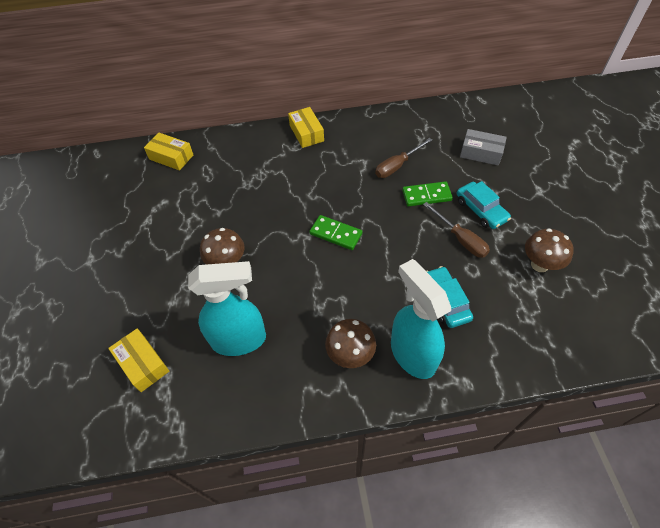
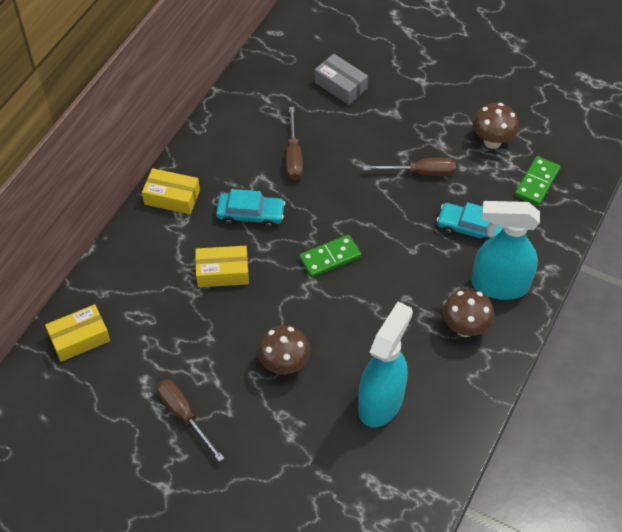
camera: 55 degrees left, 0 degrees up
(143, 363) = (341, 494): yellow box -> yellow box (222, 272)
(150, 236) = (184, 415): none -> brown screwdriver
(426, 196) = (351, 161): green domino -> green domino (537, 182)
(481, 153) = (341, 85): grey box -> grey box turned 75 degrees clockwise
(481, 210) = (404, 136): turquoise car -> turquoise car (250, 214)

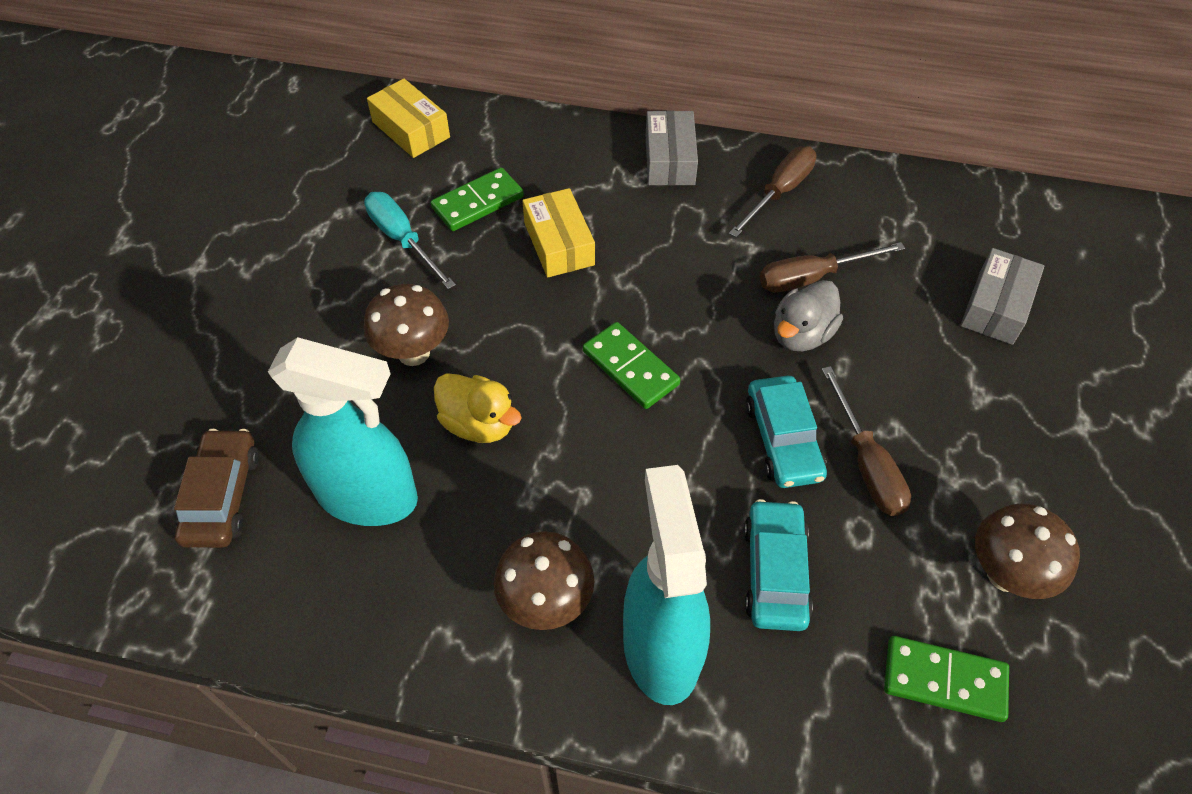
camera: 75 degrees right, 0 degrees up
(169, 310) = (478, 203): none -> green domino
(172, 197) = (670, 159): yellow box -> grey box
(184, 415) = (310, 259): brown screwdriver -> brown screwdriver (779, 192)
(187, 358) = (403, 240): none -> turquoise screwdriver
(250, 214) = (675, 251): turquoise car -> turquoise car (783, 440)
(332, 173) = (801, 334): none -> grey duck
(347, 339) = (479, 424): none -> yellow duck
(360, 479) = (222, 496): none -> brown car

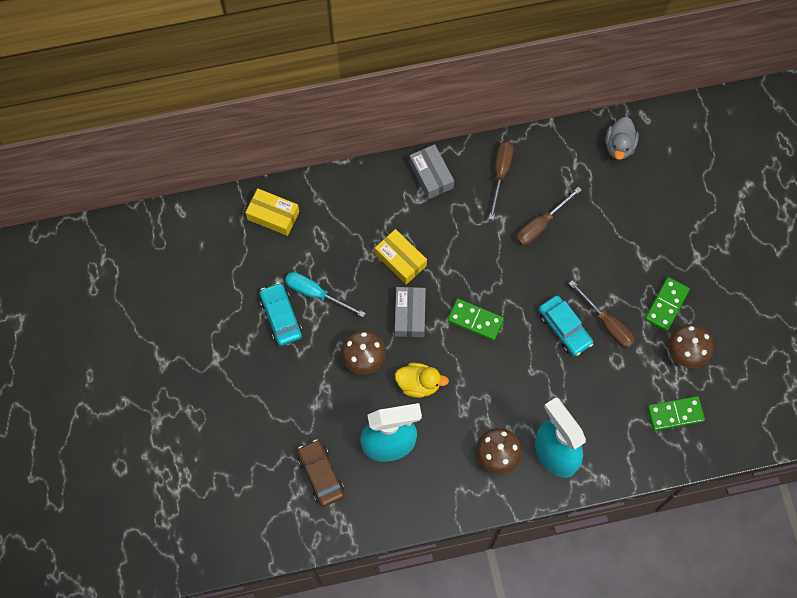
camera: 25 degrees left, 15 degrees up
(478, 203) = (342, 251): green domino -> green domino (666, 305)
(775, 572) = (588, 397): turquoise car -> turquoise car (281, 317)
(801, 334) = (549, 263): grey duck -> grey duck (619, 146)
(996, 307) = (637, 204): grey box -> grey box (410, 315)

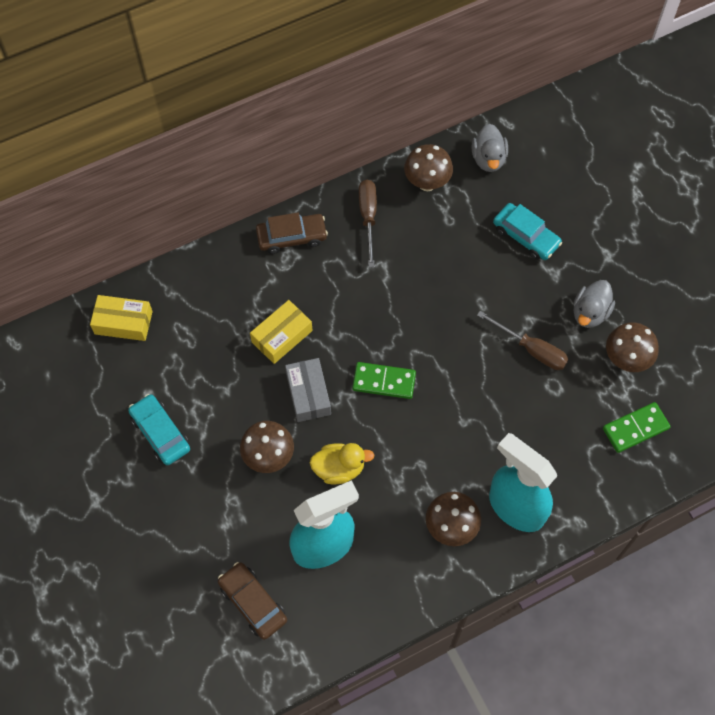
camera: 15 degrees left, 5 degrees down
(316, 294) = (194, 397): turquoise screwdriver -> none
(400, 260) = (282, 336): yellow box -> yellow box turned 75 degrees counterclockwise
(431, 175) = (292, 237): grey box -> brown car
(541, 225) = (427, 261): brown screwdriver -> none
(559, 155) = (427, 183): none -> brown mushroom
(564, 328) = (486, 365): turquoise car -> turquoise car (525, 236)
(666, 305) = (590, 313): green domino -> grey duck

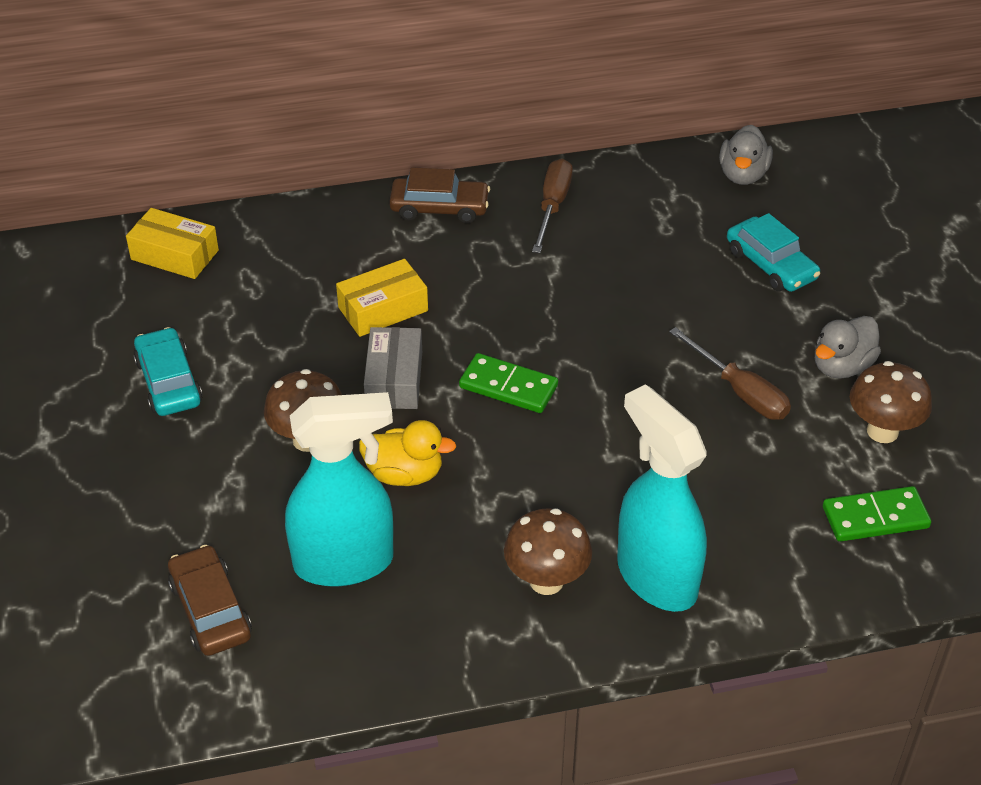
camera: 15 degrees right, 20 degrees down
(427, 183) = (647, 185): brown mushroom -> none

